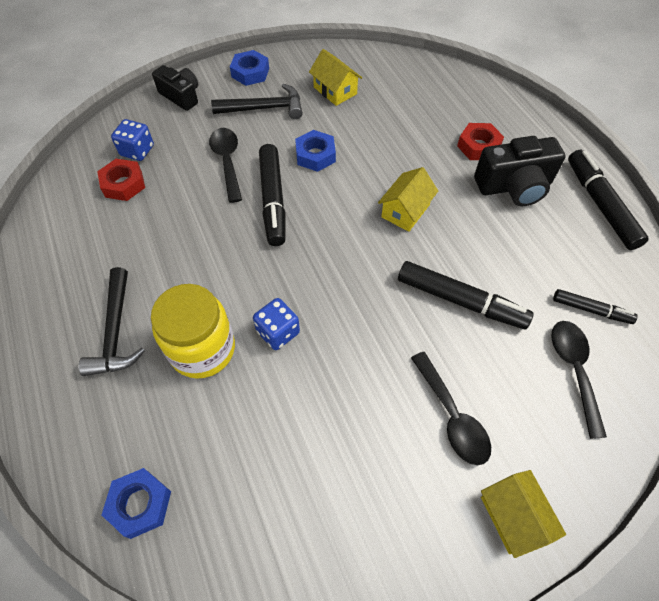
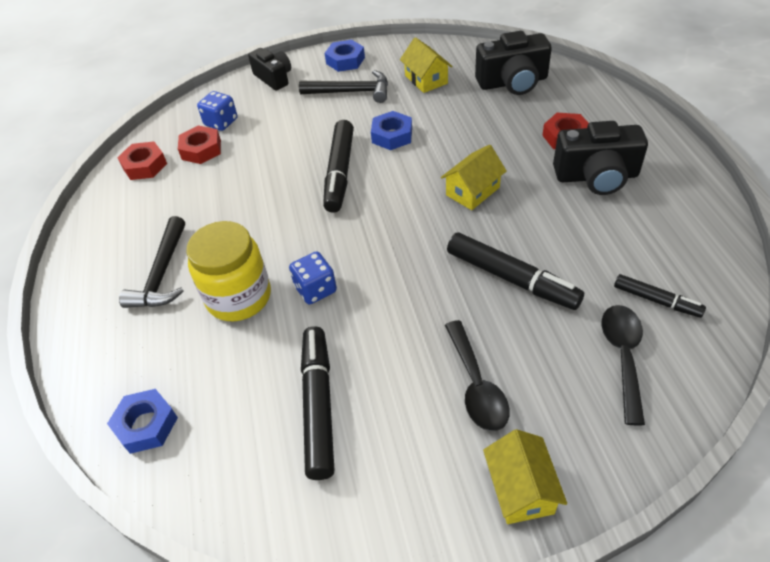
camera: 15 degrees right, 10 degrees down
(66, 207) = (144, 165): none -> red nut
(227, 162) = (304, 136): black spoon -> none
(418, 90) = (512, 82): none -> black camera
(600, 205) = (691, 200): black marker -> black marker (318, 405)

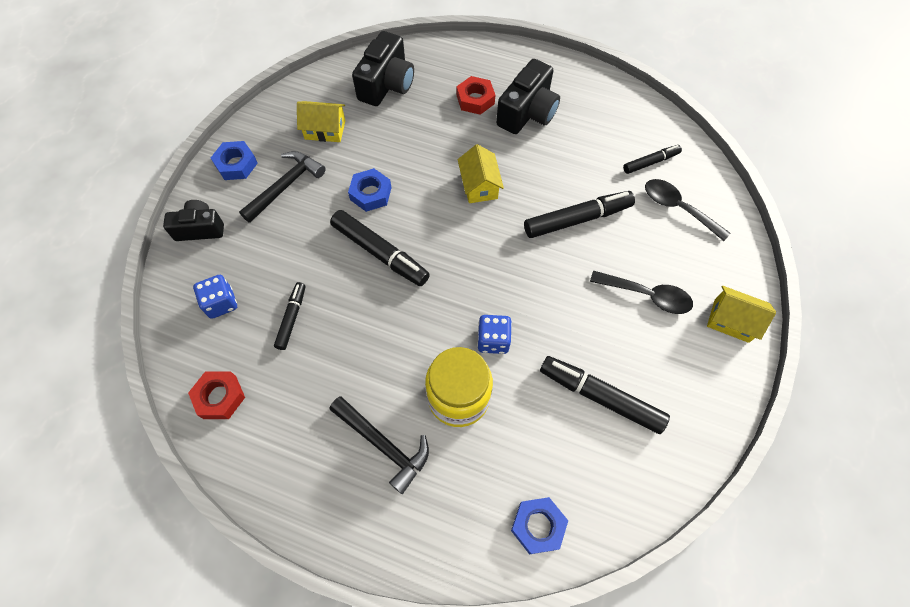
camera: 60 degrees left, 15 degrees up
(201, 149) = (245, 338): red nut -> none
(237, 161) = (292, 318): none -> black marker

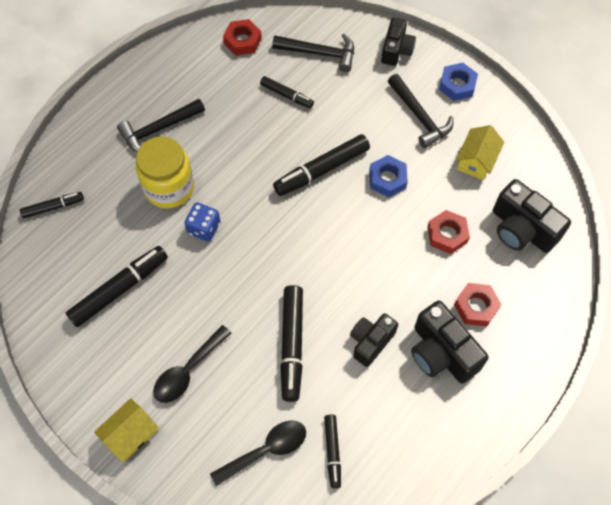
camera: 110 degrees right, 0 degrees up
(221, 303) = (319, 53): blue dice -> black hammer
(414, 134) = (447, 234): none -> red nut
(479, 185) = (363, 272): yellow house -> none
(538, 526) = (53, 207): blue nut -> black marker
(543, 162) = (370, 342): none -> black camera

